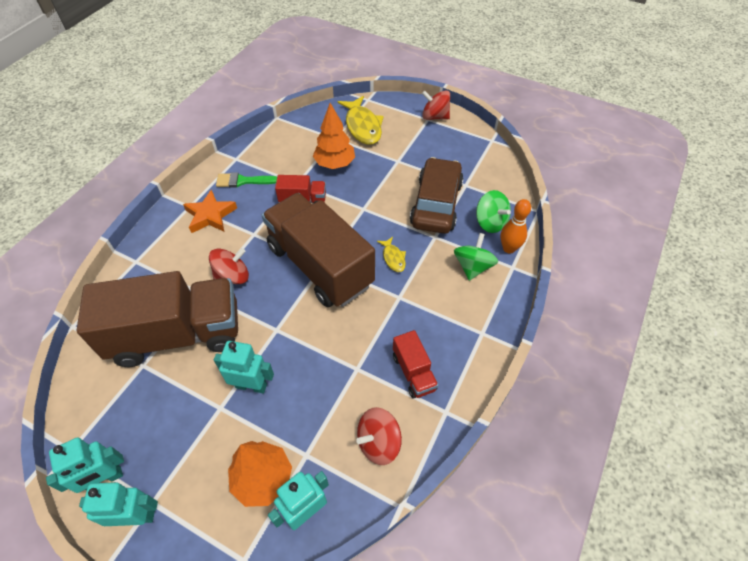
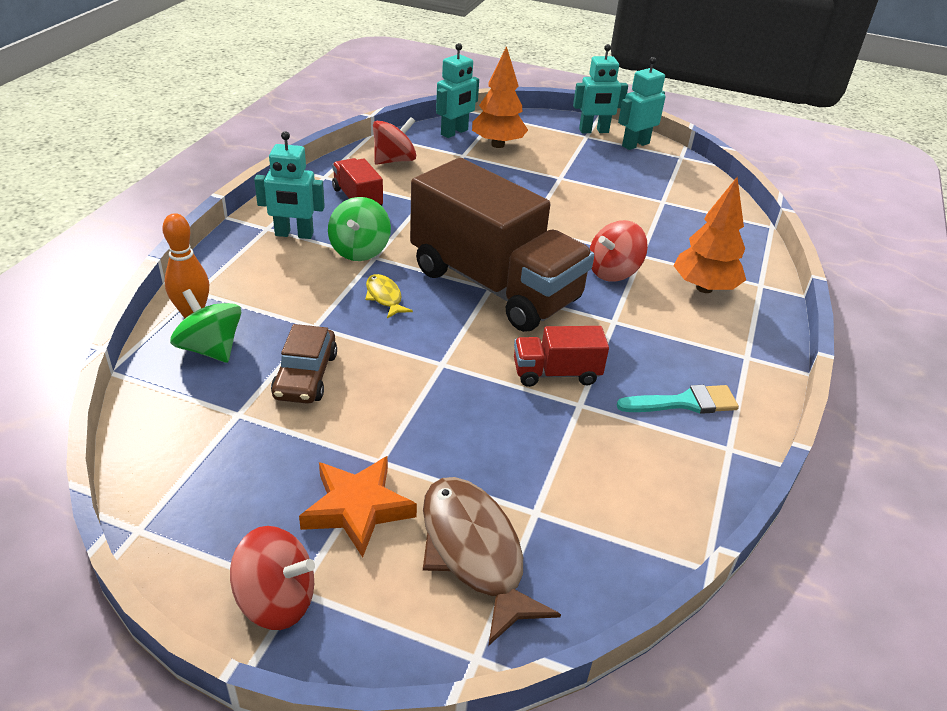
camera: 170 degrees right, 15 degrees down
(177, 335) = (644, 221): brown truck -> none
(210, 215) = (701, 344): orange star -> orange star (357, 508)
(243, 181) = (684, 402): green brush -> turquoise brush
(251, 385) = (536, 189): turquoise robot -> turquoise robot (294, 234)
(335, 164) = (517, 446): orange tree -> orange tree (704, 288)
(362, 126) = (474, 552): yellow fish -> brown fish
(436, 204) = (306, 376): brown car -> brown car, size x0.59
(472, 267) = (260, 289): green spinning top -> green spinning top (360, 250)

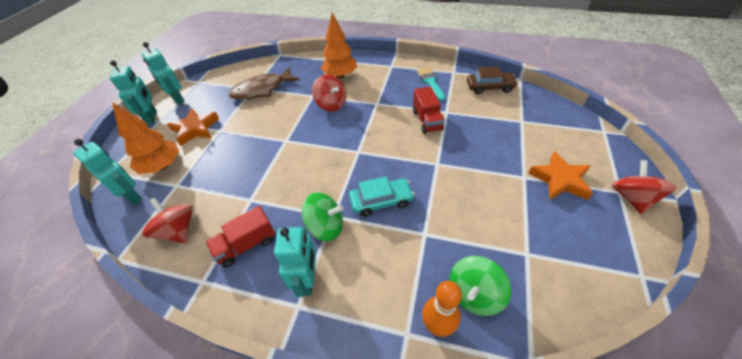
camera: 90 degrees left, 10 degrees up
(306, 376) = (476, 226): brown car -> brown car (489, 87)
(384, 297) = (381, 201): yellow fish -> turquoise car
(474, 552) = (556, 137): brown fish -> brown fish (262, 89)
(494, 285) = (355, 150): brown truck -> none
(565, 161) = (195, 129): none -> orange star

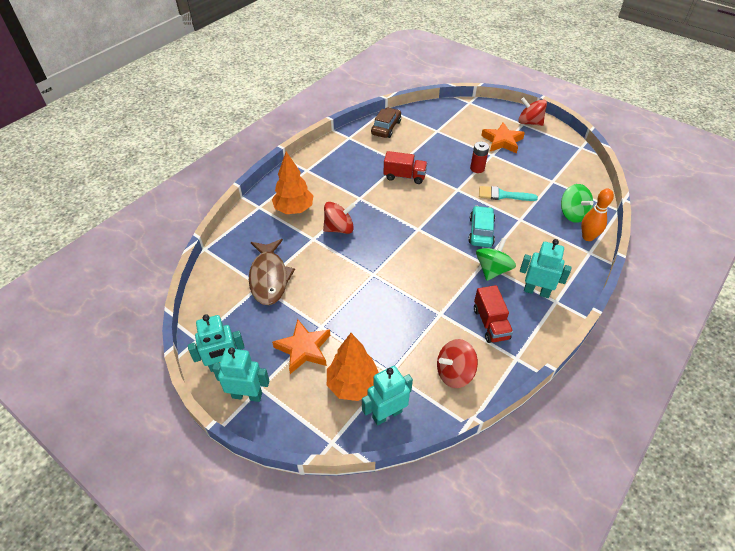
camera: 70 degrees left, 0 degrees up
(430, 82) = (354, 155): turquoise brush -> turquoise brush (503, 195)
(486, 170) = (477, 168): none -> red battery

